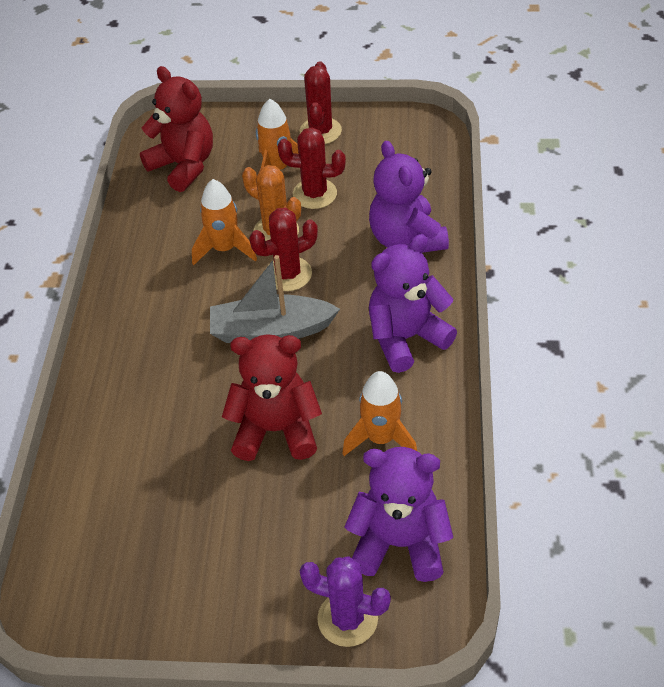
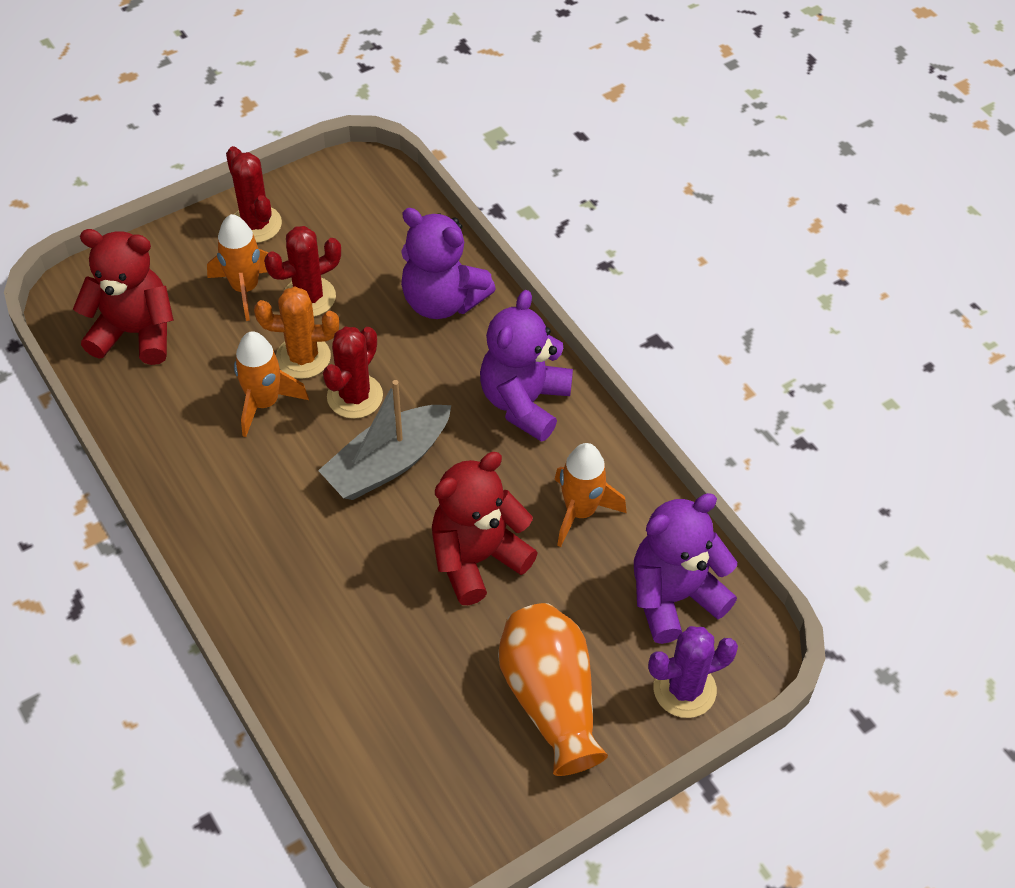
camera: 40 degrees left, 5 degrees up
(240, 562) = (550, 699): none -> orange vase

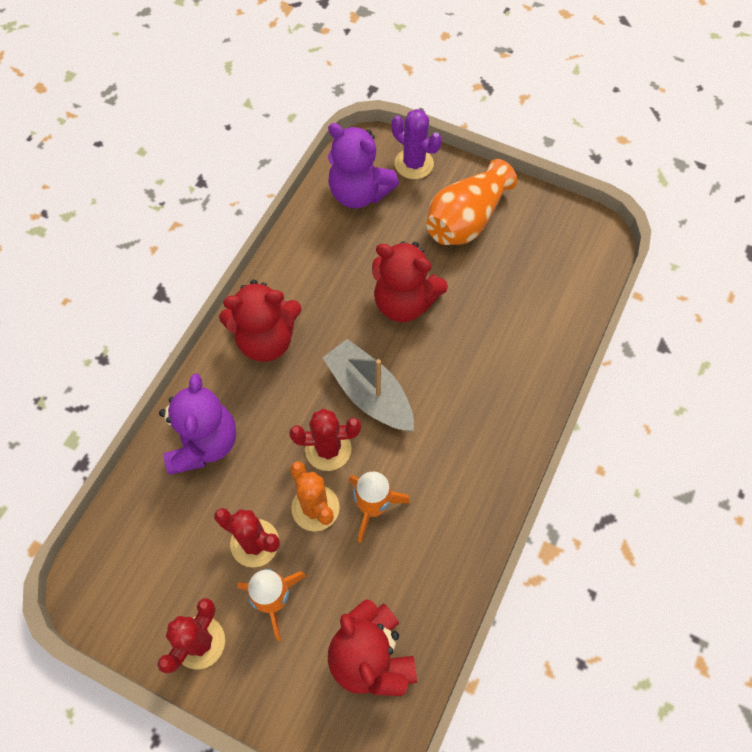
camera: 120 degrees left, 10 degrees up
(387, 463) = (369, 393): grey boat -> grey boat turned 150 degrees counterclockwise
(524, 402) = (266, 340): purple teddy bear -> red teddy bear
(580, 511) = (332, 266): orange rocket -> none

